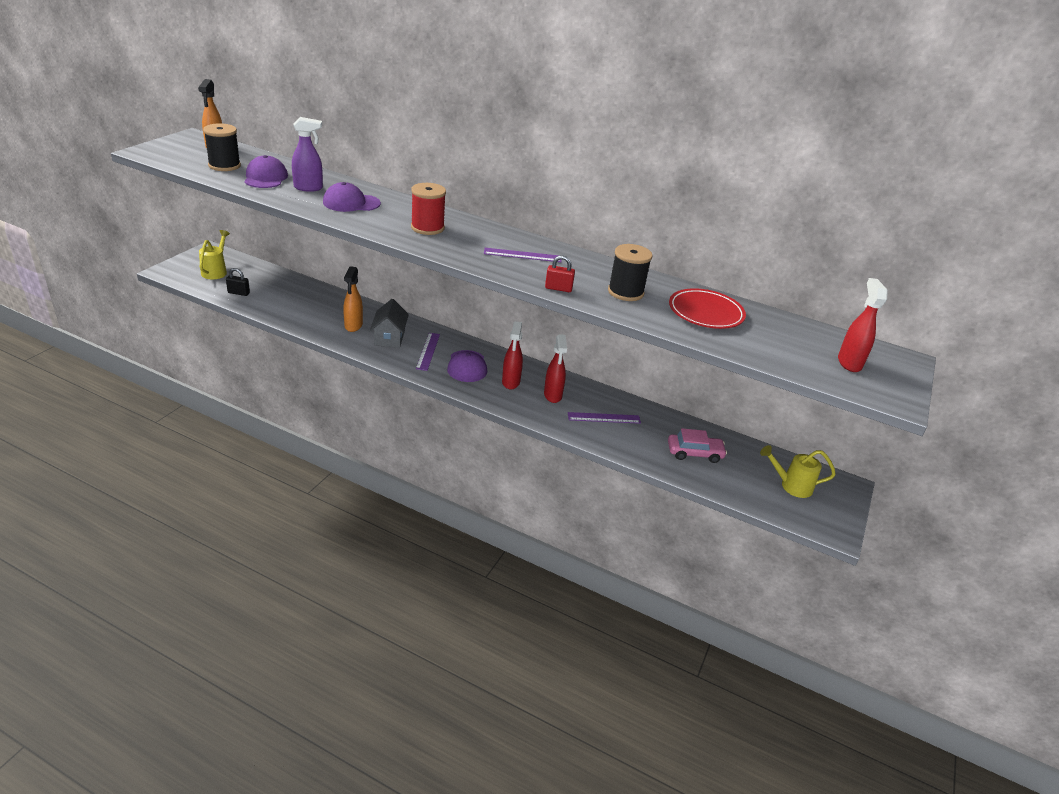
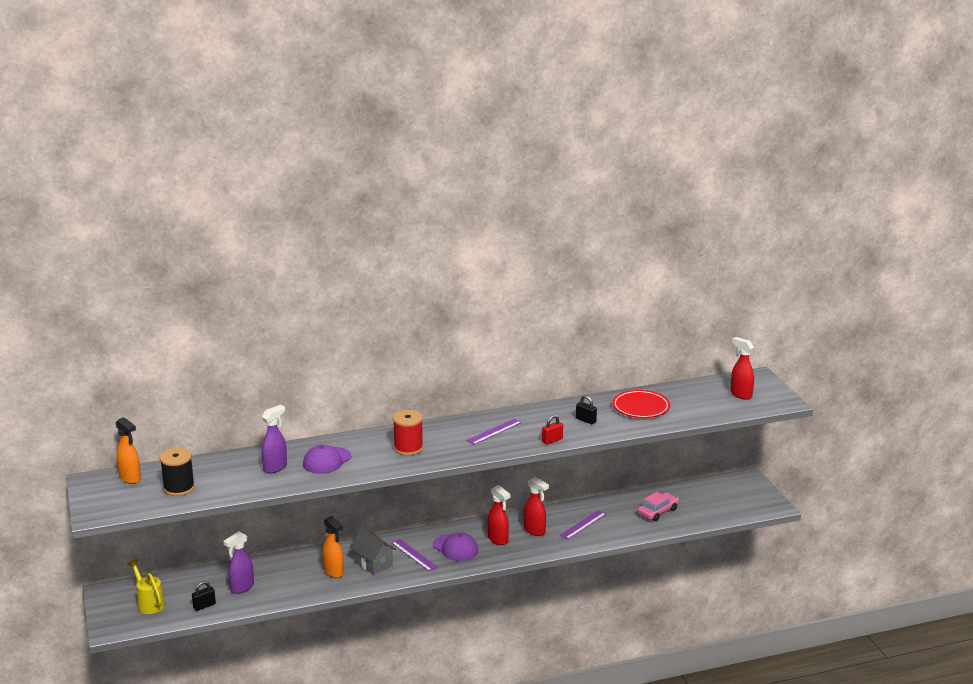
camera: 40 degrees left, 10 degrees down
(265, 177) = (229, 478): purple cap -> none
(281, 297) = (242, 588): none -> purple spray bottle
(625, 292) = (586, 420): black spool -> black padlock
(791, 486) = (725, 496): yellow watering can -> none

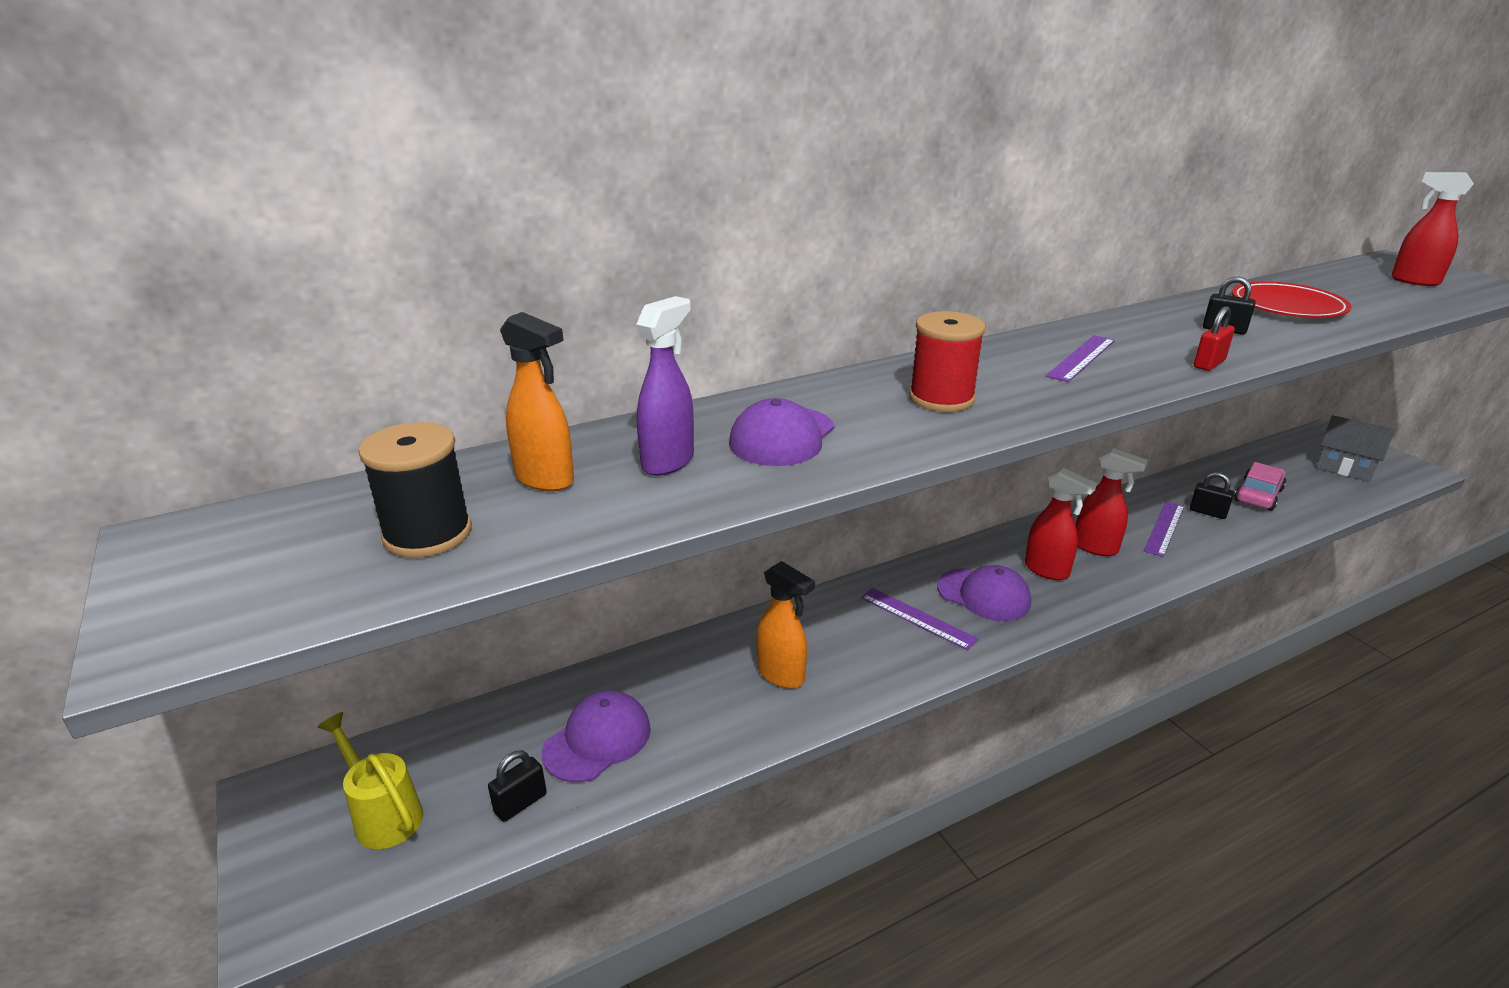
camera: 10 degrees left, 5 degrees up
(130, 478) = (287, 521): orange spray bottle -> orange spray bottle (545, 479)
(242, 588) = (597, 740): purple spray bottle -> purple cap
(373, 563) = (850, 645): grey house -> grey house (1344, 467)
(617, 518) = (1207, 512): none -> black padlock

